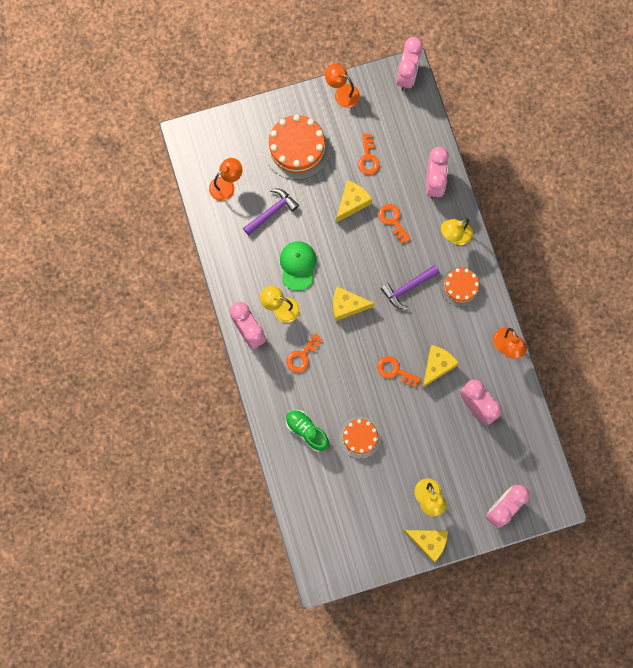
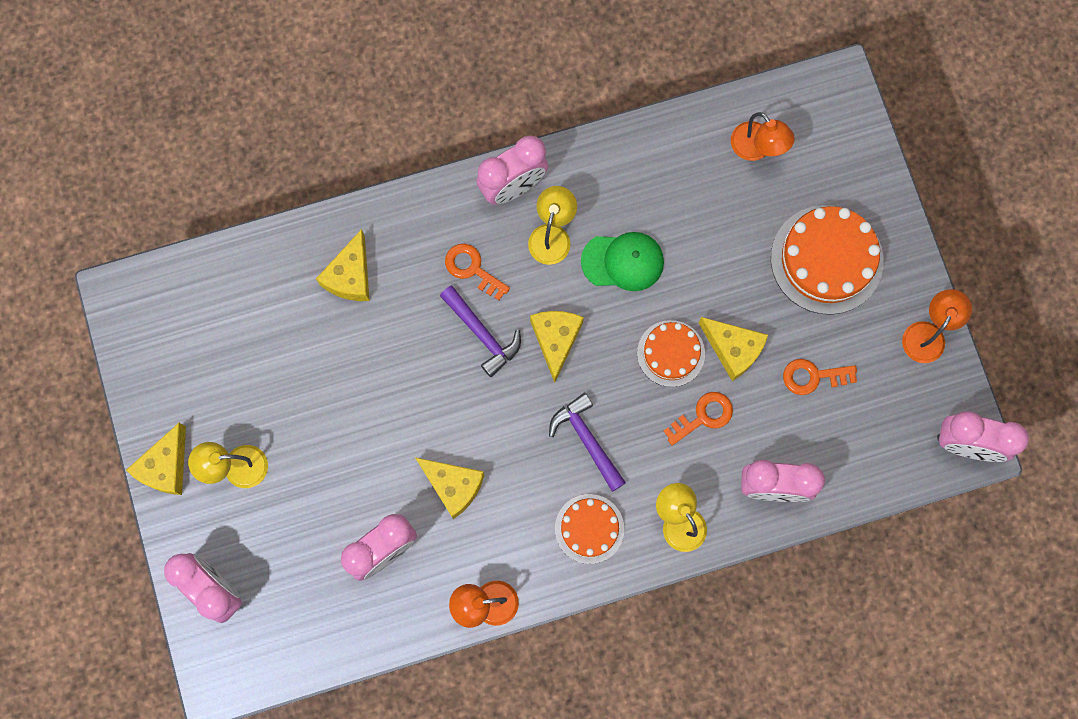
camera: 90 degrees right, 0 degrees up
(271, 212) = (714, 220): purple hammer -> purple hammer (482, 334)
(306, 431) = (350, 276): green shoe -> yellow cheese
(360, 437) = (338, 359): orange cake -> orange cake (671, 353)
(395, 371) = (446, 416): orange key -> none

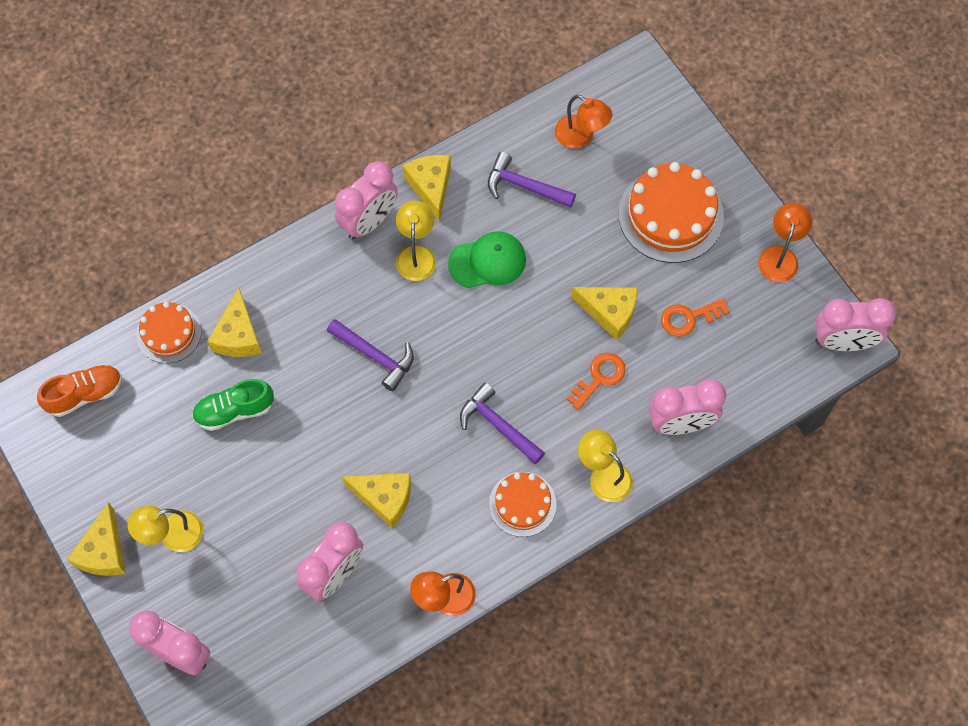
camera: 15 degrees left, 10 degrees down
(184, 299) = (85, 394): none -> orange shoe
(327, 355) = (234, 411): none -> green shoe
(472, 269) = (350, 301): orange key -> none
(556, 340) = (445, 344): yellow cheese -> yellow cheese (431, 187)
(671, 353) = (554, 330): orange cake -> orange cake (169, 333)
(683, 189) = (524, 186): none -> purple hammer

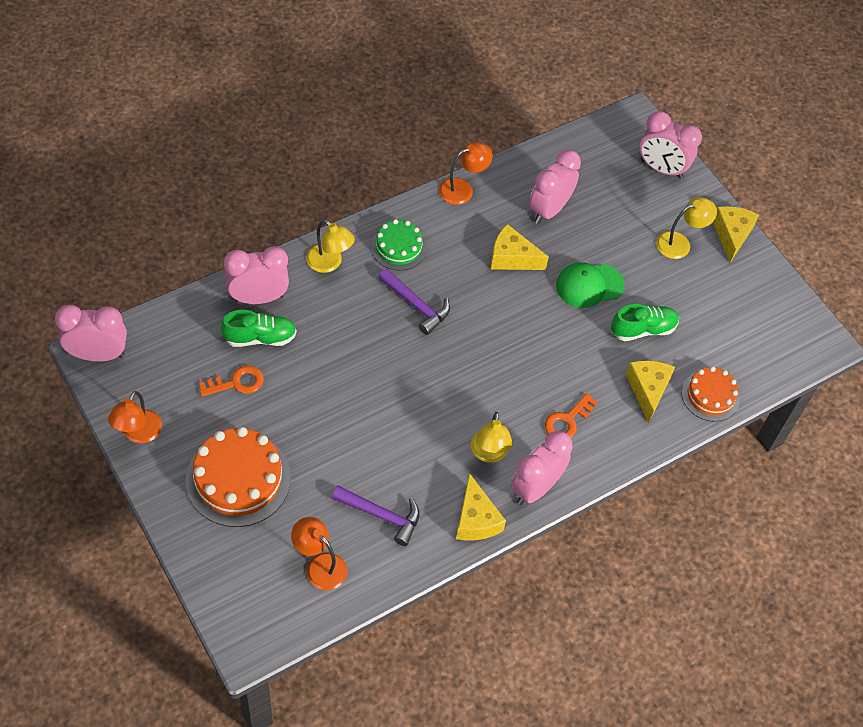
camera: 175 degrees right, 10 degrees down
(85, 394) = (773, 349): orange shoe -> none
(375, 356) = (524, 366): purple hammer -> none
(487, 261) = (421, 443): green cap -> green cap (589, 285)
(522, 504) = (398, 247): orange cake -> green cake
(599, 377) = (325, 338): orange key -> orange key (567, 421)
(609, 312) = (309, 391): yellow cheese -> none
(671, 373) = (260, 338): none -> green shoe

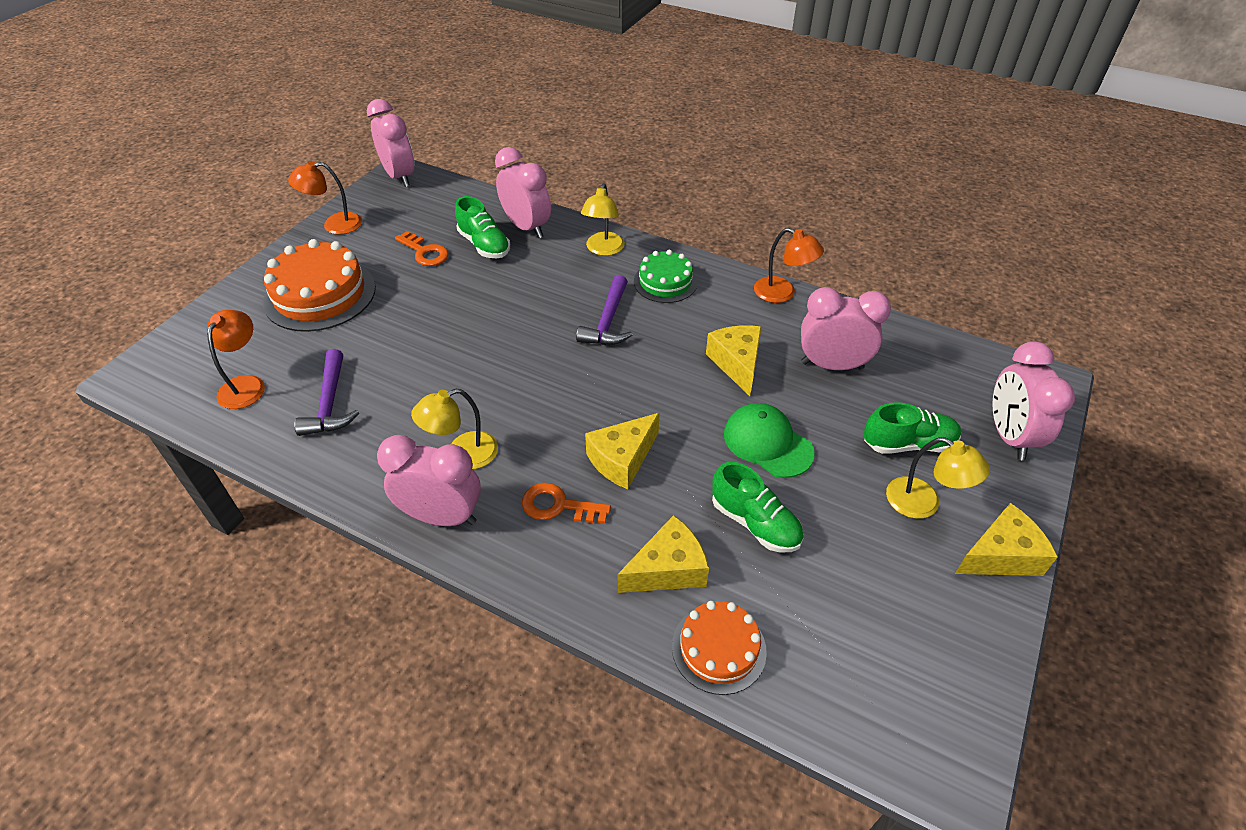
camera: 65 degrees right, 10 degrees down
(475, 519) = (366, 480): yellow cheese -> yellow cheese (622, 459)
(635, 218) = (908, 444): none -> green shoe

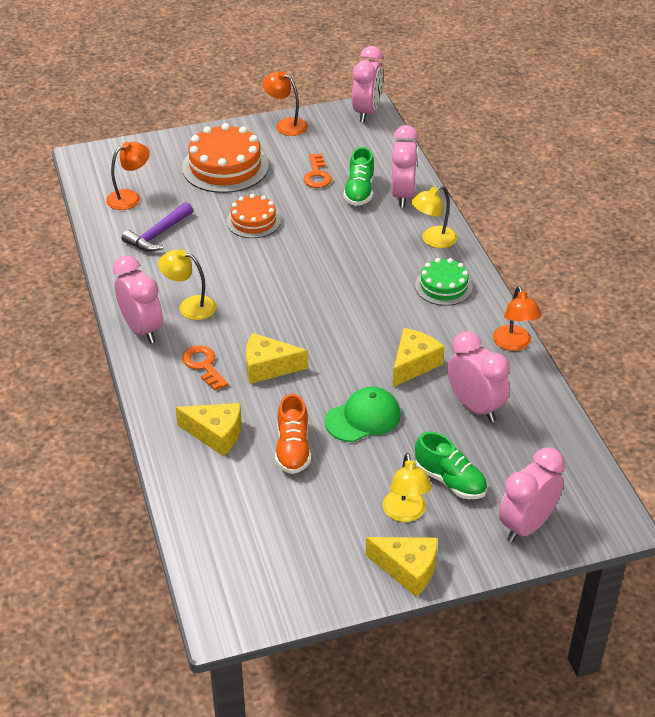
camera: 45 degrees right, 5 degrees down
(608, 321) = (370, 287): purple hammer -> none
(718, 648) = (190, 485): orange cake -> orange cake (253, 221)
(755, 523) = (293, 449): green shoe -> orange shoe
(767, 443) = (363, 418): green cap -> green cap turned 60 degrees clockwise

